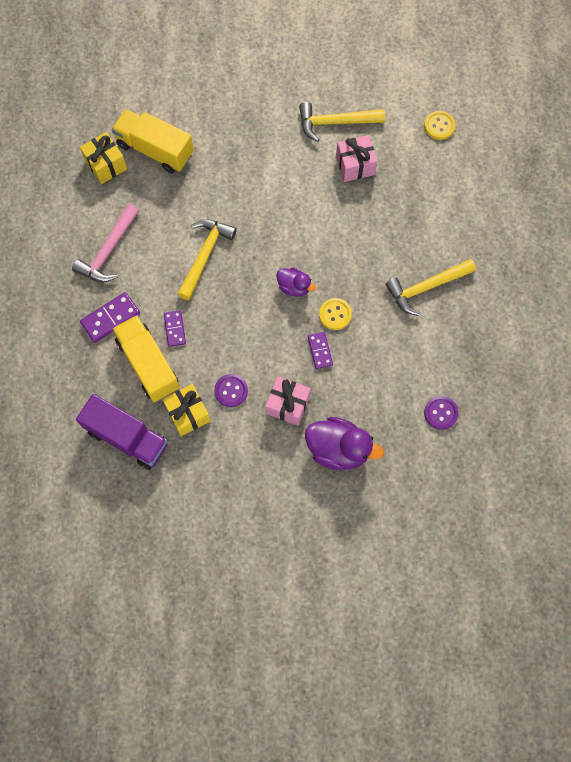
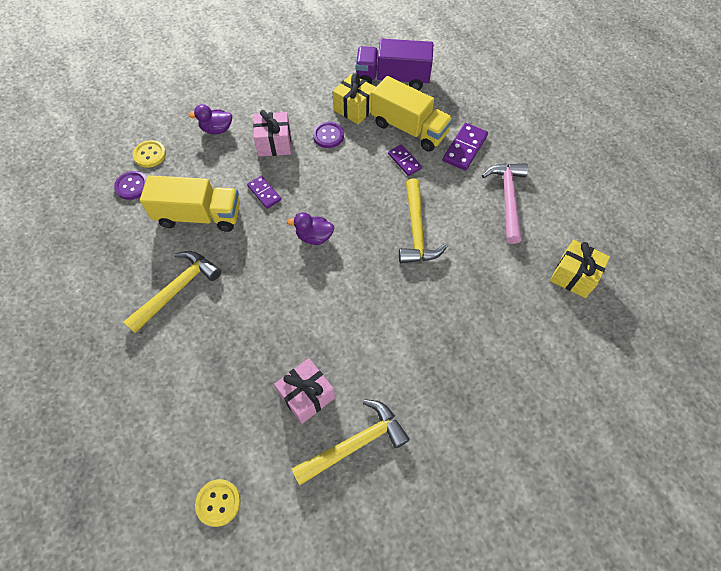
camera: 155 degrees right, 10 degrees down
(155, 149) = (537, 314): yellow truck -> yellow truck (199, 216)
(335, 314) = (263, 228): yellow button -> yellow button (150, 155)
(338, 449) = (217, 129): purple duck -> purple duck, size x0.58

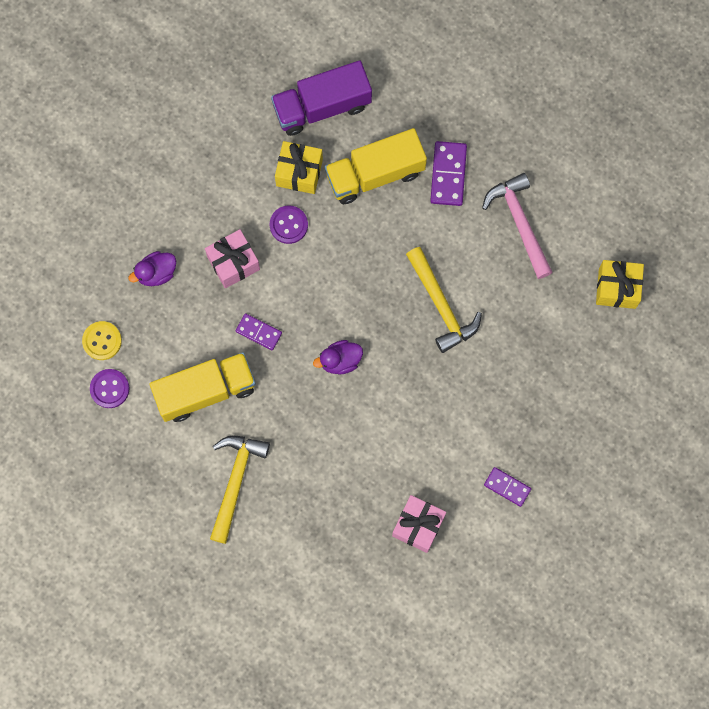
camera: 25 degrees left, 15 degrees up
(218, 502) = (391, 649): yellow button -> none
(355, 443) = (482, 547): yellow hammer -> none
(404, 161) = (389, 222): purple domino -> purple domino (507, 487)
(409, 129) = (375, 174): yellow truck -> yellow truck turned 150 degrees clockwise

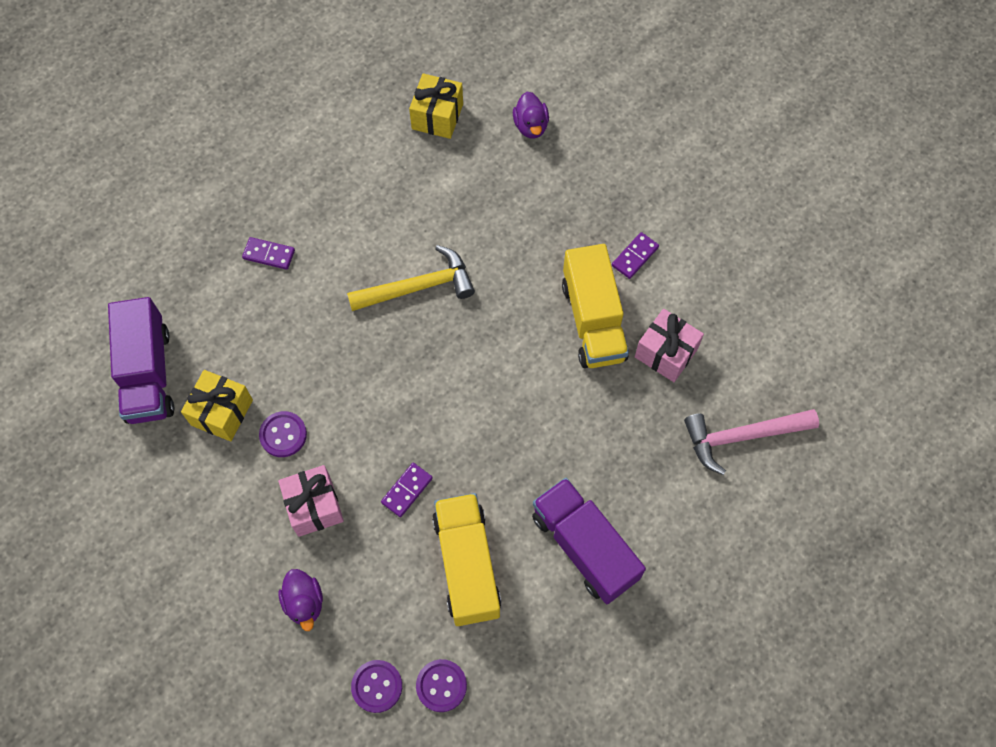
camera: 80 degrees left, 10 degrees down
(102, 341) = (377, 686): yellow button -> purple button
(235, 481) = (584, 547): yellow hammer -> purple truck
(340, 361) = (460, 404): purple duck -> purple duck (531, 126)
(375, 174) = (247, 330): yellow truck -> yellow truck (593, 320)
(448, 174) = (269, 254): purple domino -> purple domino, size x0.65
(519, 222) = (342, 194): pink hammer -> pink hammer (741, 437)

